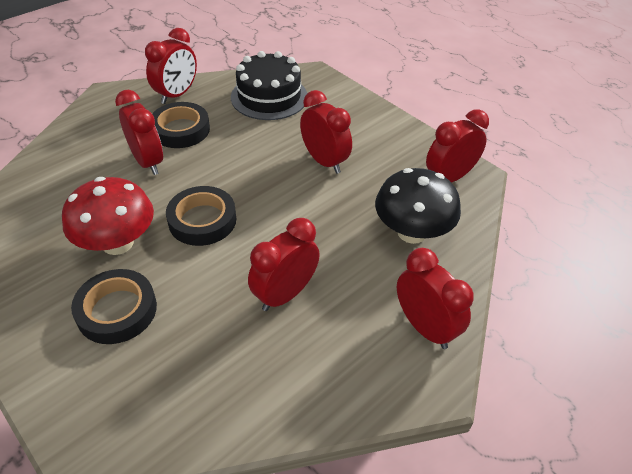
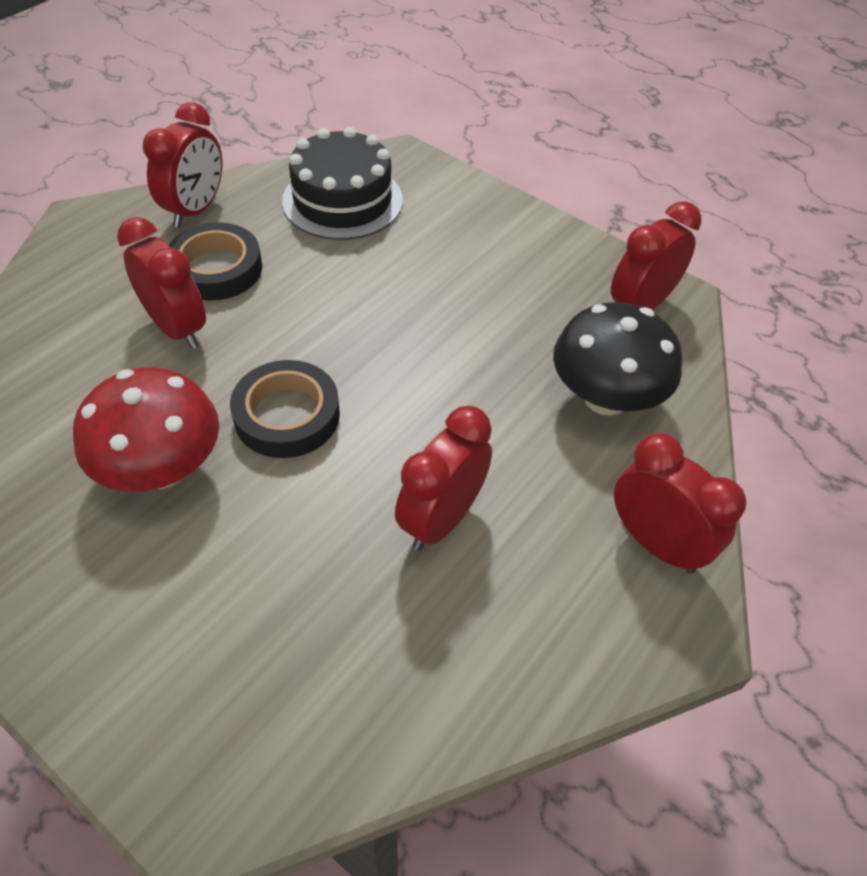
camera: 10 degrees left, 5 degrees up
(117, 310) = (188, 580): black tape -> none
(324, 161) = (451, 299): red clock -> none

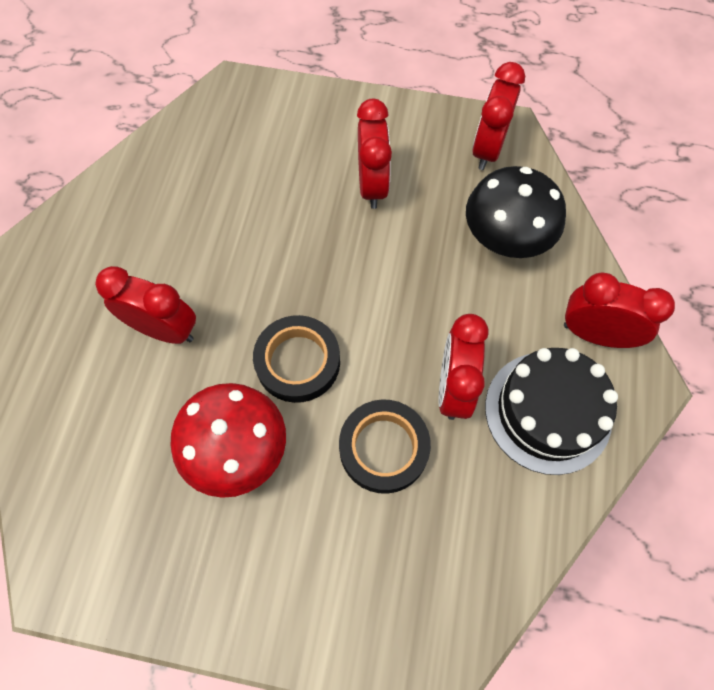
camera: 25 degrees left, 15 degrees up
(196, 210) = (100, 214): red clock -> red clock (372, 185)
(216, 269) = (157, 261): black tape -> black tape (383, 448)
(342, 200) = (214, 151): black cake -> black cake (548, 412)

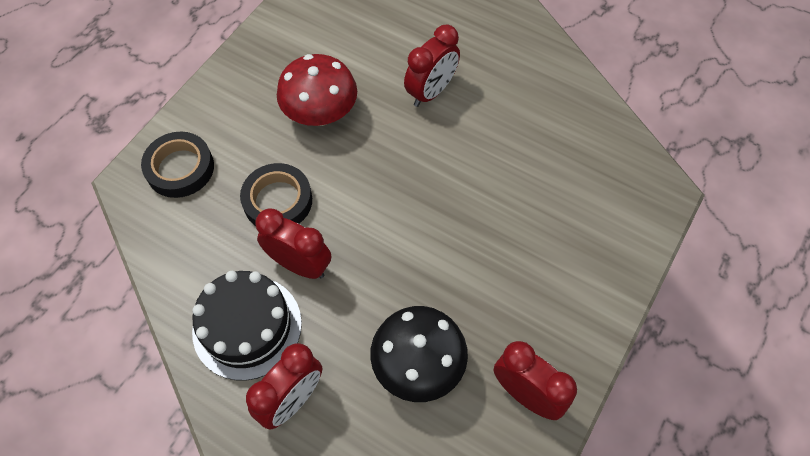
camera: 110 degrees right, 5 degrees down
(298, 362) = (369, 166): black tape -> black tape (180, 168)
(372, 185) = (515, 272): red clock -> none

